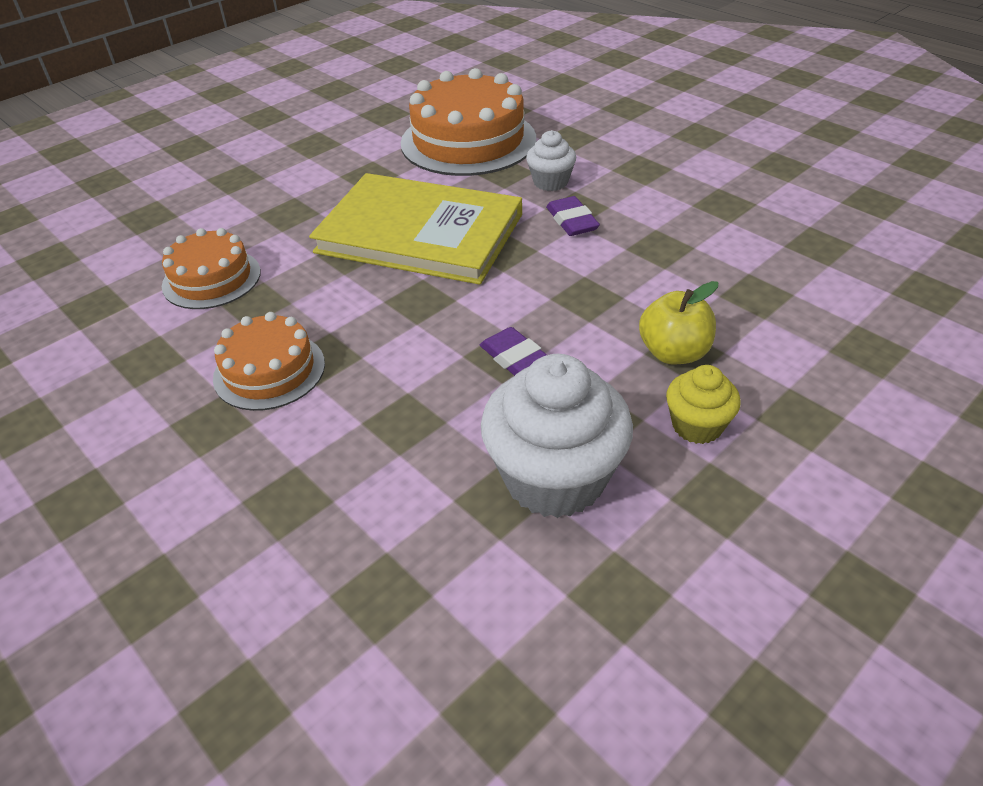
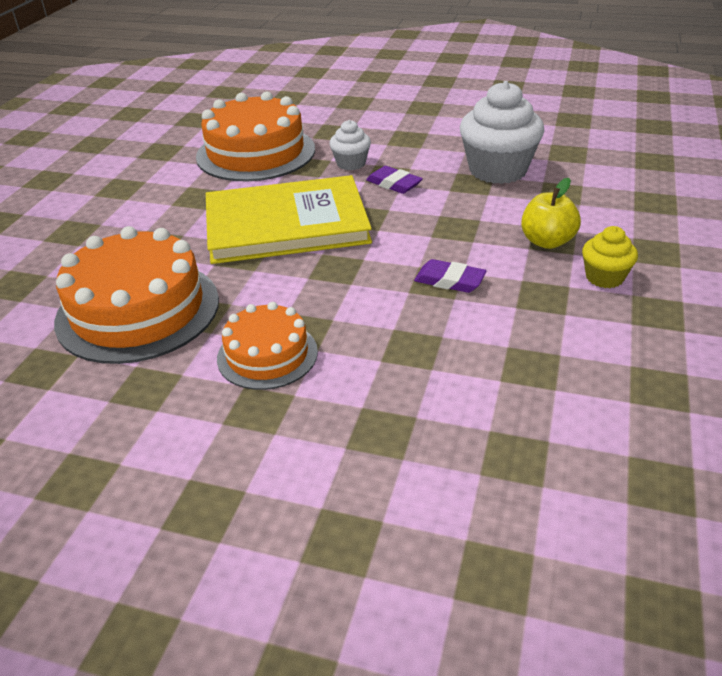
camera: 30 degrees left, 5 degrees down
(211, 279) = (138, 310): orange cake -> orange cake, size x1.74
(554, 478) = (551, 340): white cupcake -> white cupcake (497, 170)

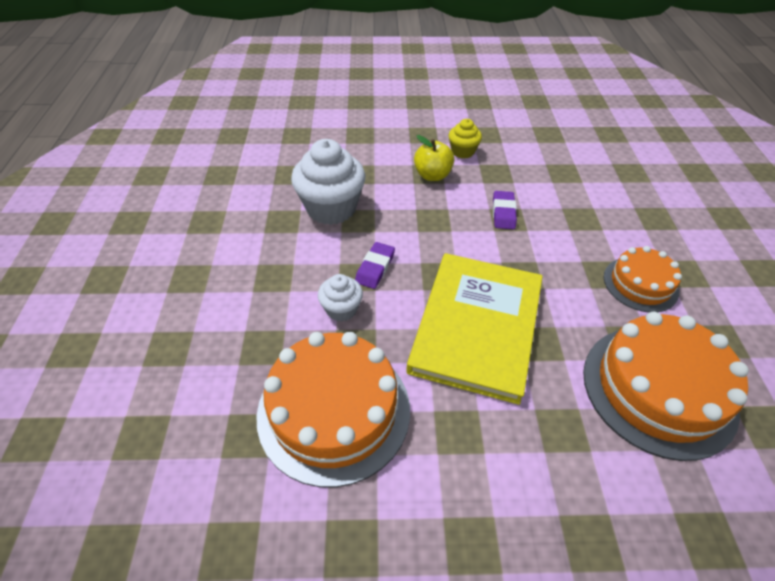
camera: 110 degrees left, 10 degrees up
(286, 224) = (477, 326): yellow book -> yellow book turned 45 degrees clockwise

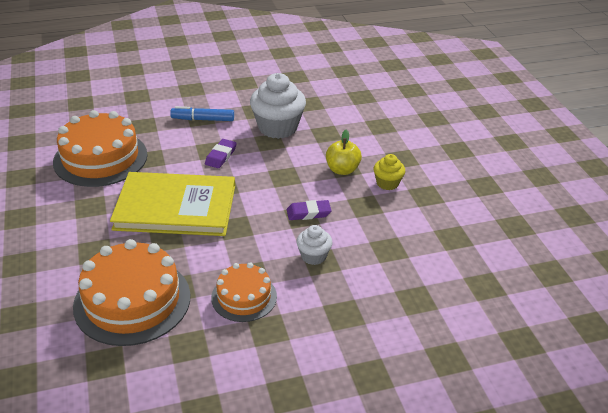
camera: 75 degrees right, 10 degrees down
(280, 274) = (203, 119): none -> blue marker
(341, 309) = (178, 148): white cupcake -> white cupcake (313, 256)
(375, 268) = (221, 156): purple eraser -> purple eraser turned 75 degrees counterclockwise

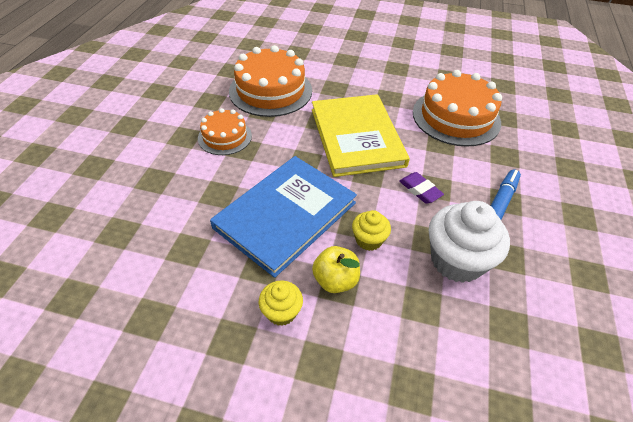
camera: 120 degrees right, 10 degrees up
(175, 207) = (356, 137): yellow book -> yellow book turned 45 degrees counterclockwise
(294, 166) = (369, 240): none -> yellow cupcake
(308, 213) = (285, 215): purple eraser -> blue book
(313, 256) = (228, 192): white cupcake -> none

